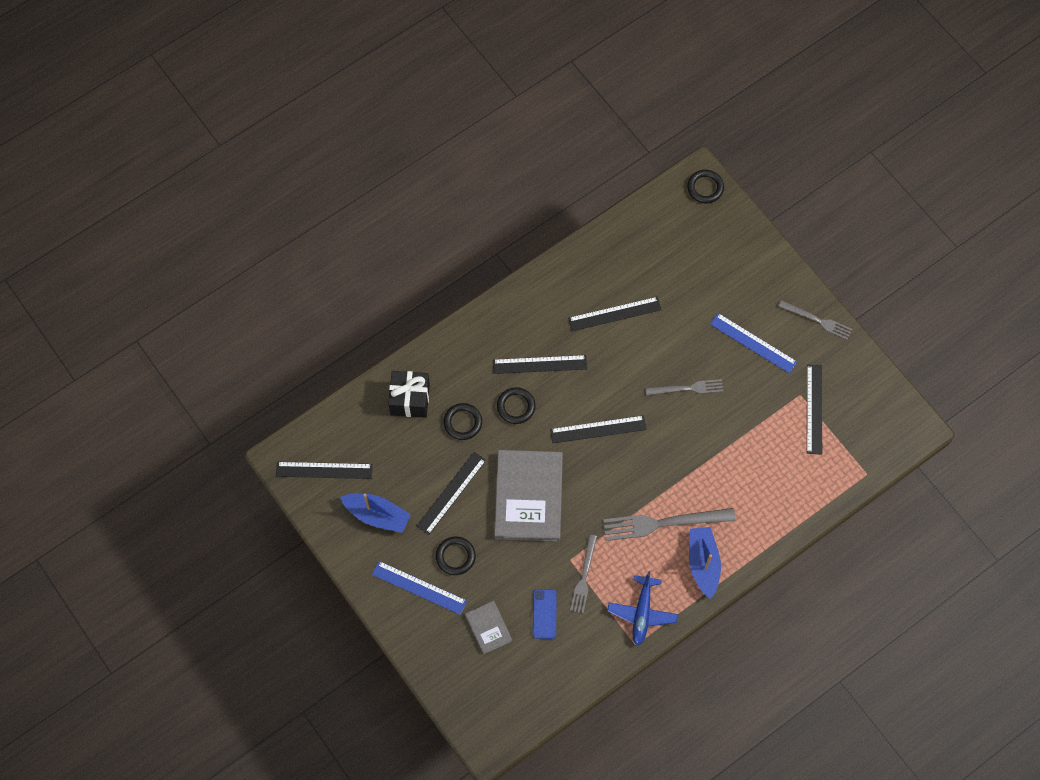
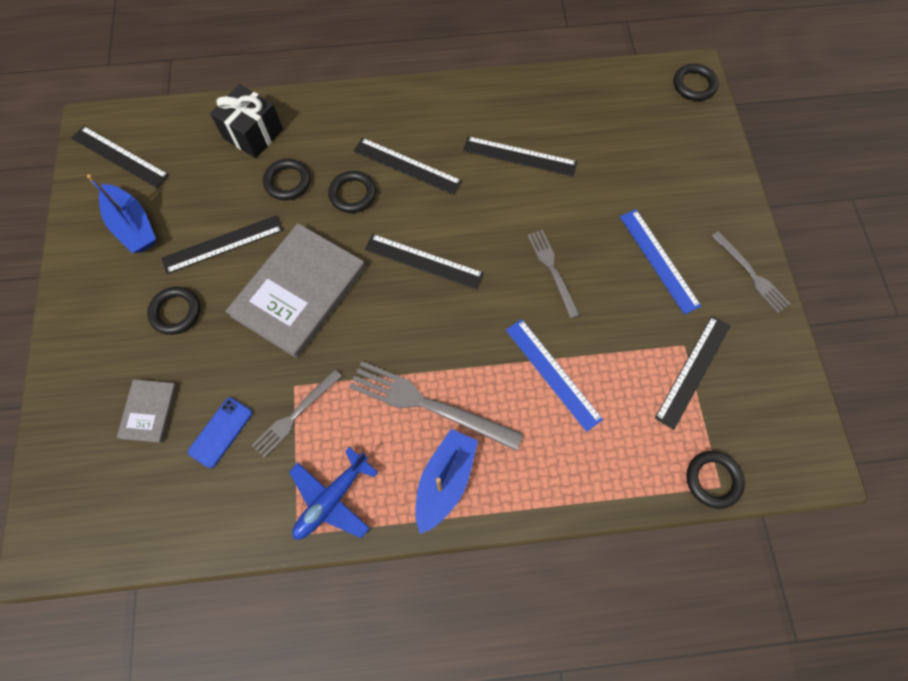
camera: 30 degrees right, 0 degrees up
(419, 588) = (113, 323): blue ruler -> blue ruler (552, 374)
(687, 388) = (552, 270): grey fork -> grey fork turned 135 degrees counterclockwise
(860, 472) = (713, 480): none -> black ring

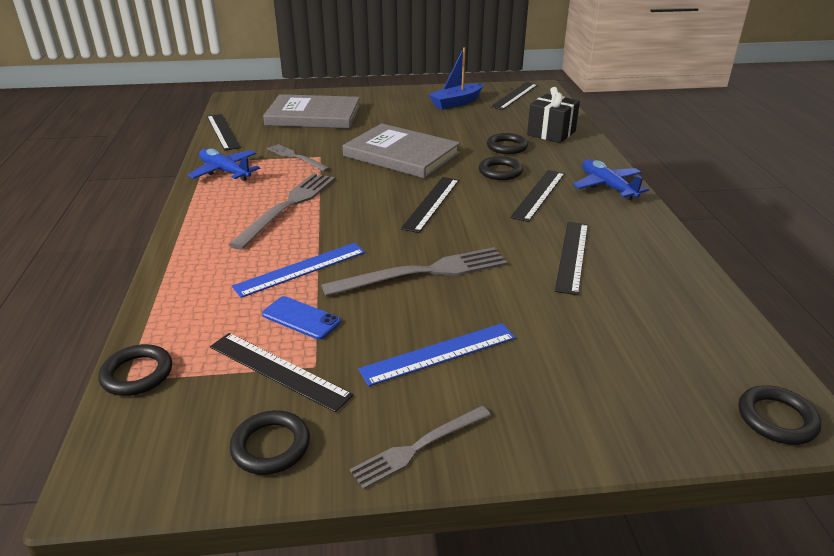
camera: 90 degrees right, 35 degrees down
(149, 411) = (313, 116): grey book -> grey book, size x2.09
(176, 312) = (387, 118): black ring -> black ring (271, 446)
(220, 432) = (291, 135): blue phone -> blue phone (301, 318)
(223, 244) = (444, 128): black ruler -> black ruler (223, 131)
(391, 108) = (607, 186): none -> blue plane
(445, 481) = (217, 214): blue boat -> none
(552, 270) = (423, 272): grey fork -> grey fork, size x1.65

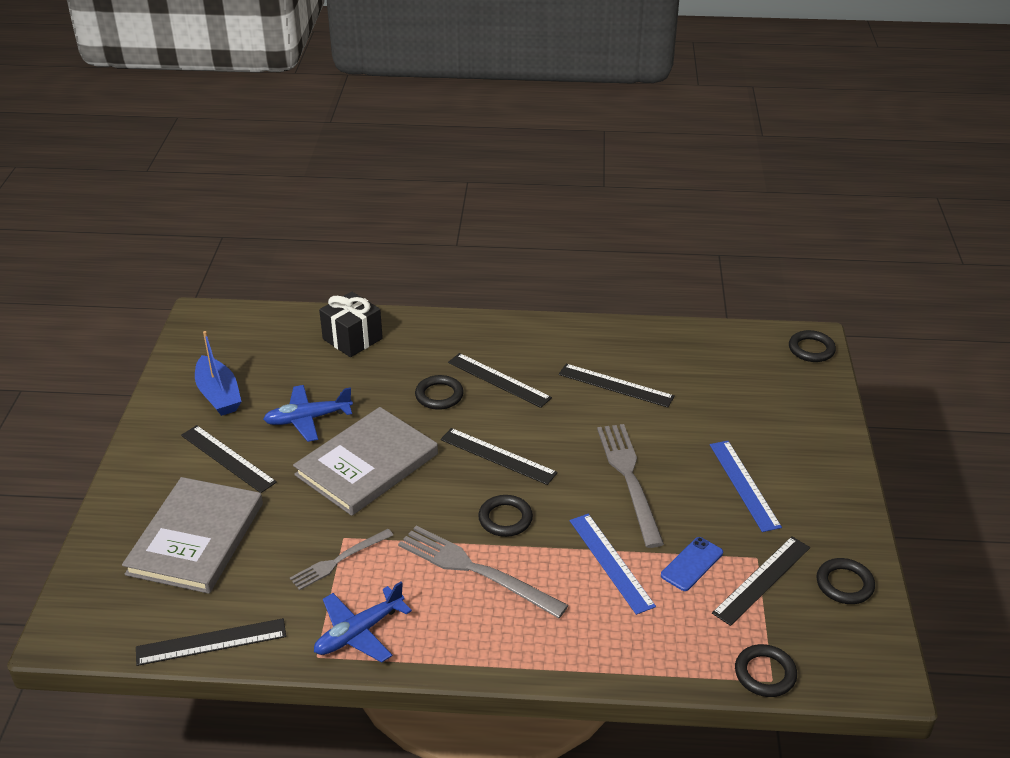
camera: 80 degrees left, 5 degrees up
(419, 447) = (842, 508): grey fork -> none
(507, 147) = (377, 378): black ring -> black ring (505, 519)
(514, 95) = (220, 341): black ruler -> black ruler (227, 458)
(607, 186) = (494, 333): blue plane -> blue plane (307, 419)

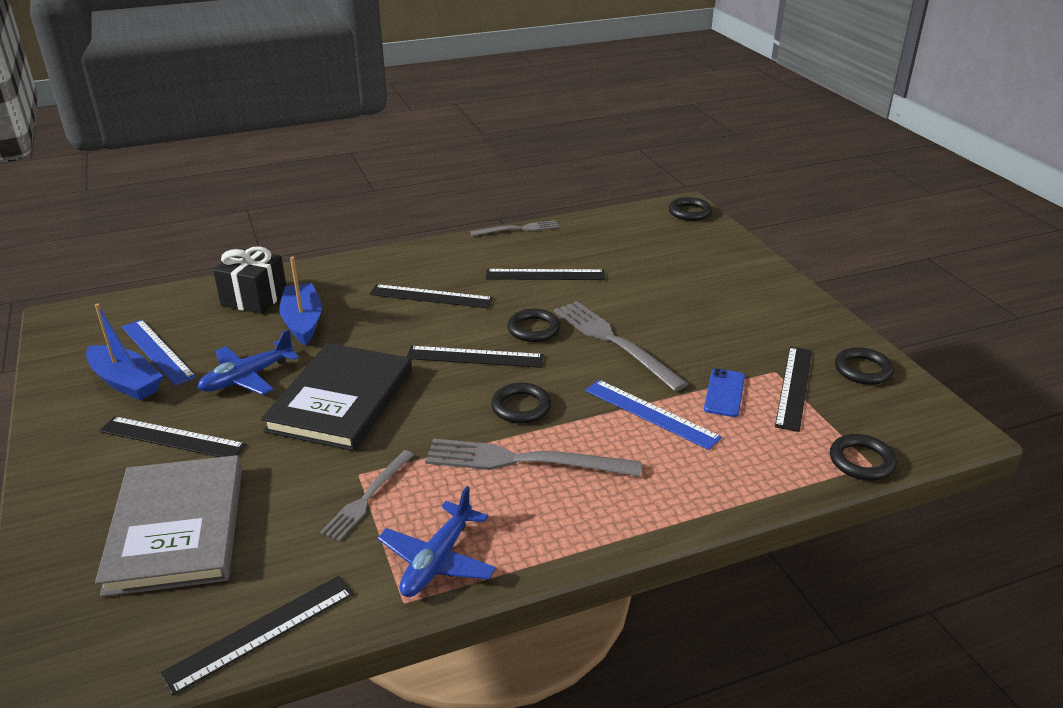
camera: 25 degrees left, 5 degrees down
(367, 464) = (341, 400): grey book -> black book
(378, 375) = (303, 322): none -> blue boat
(439, 395) = (379, 323): black ring -> black ring (533, 329)
(625, 324) = (518, 229): none -> grey fork
(744, 485) = (717, 320): blue ruler -> blue ruler (157, 351)

